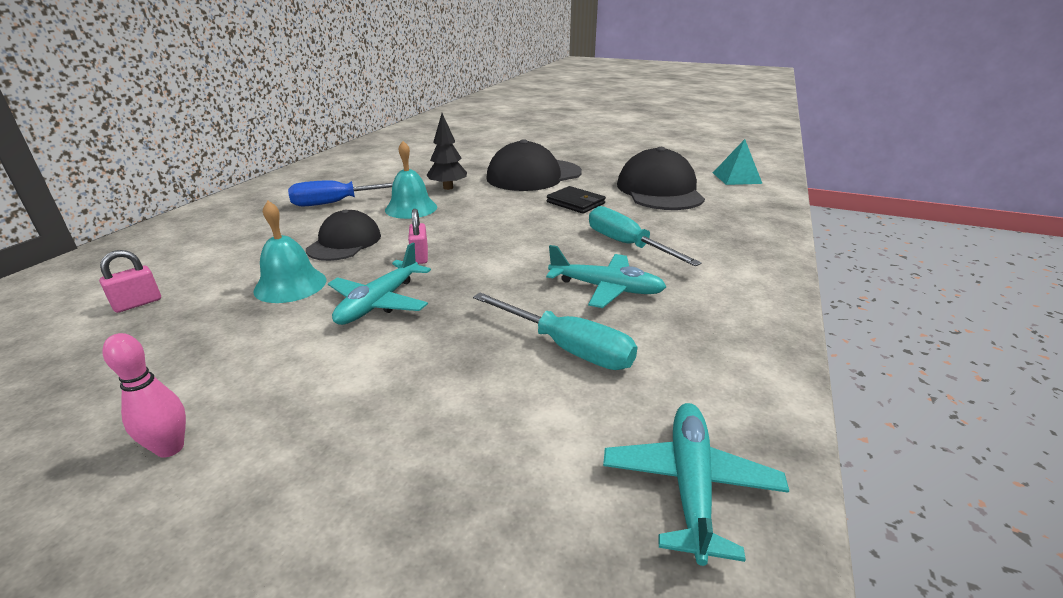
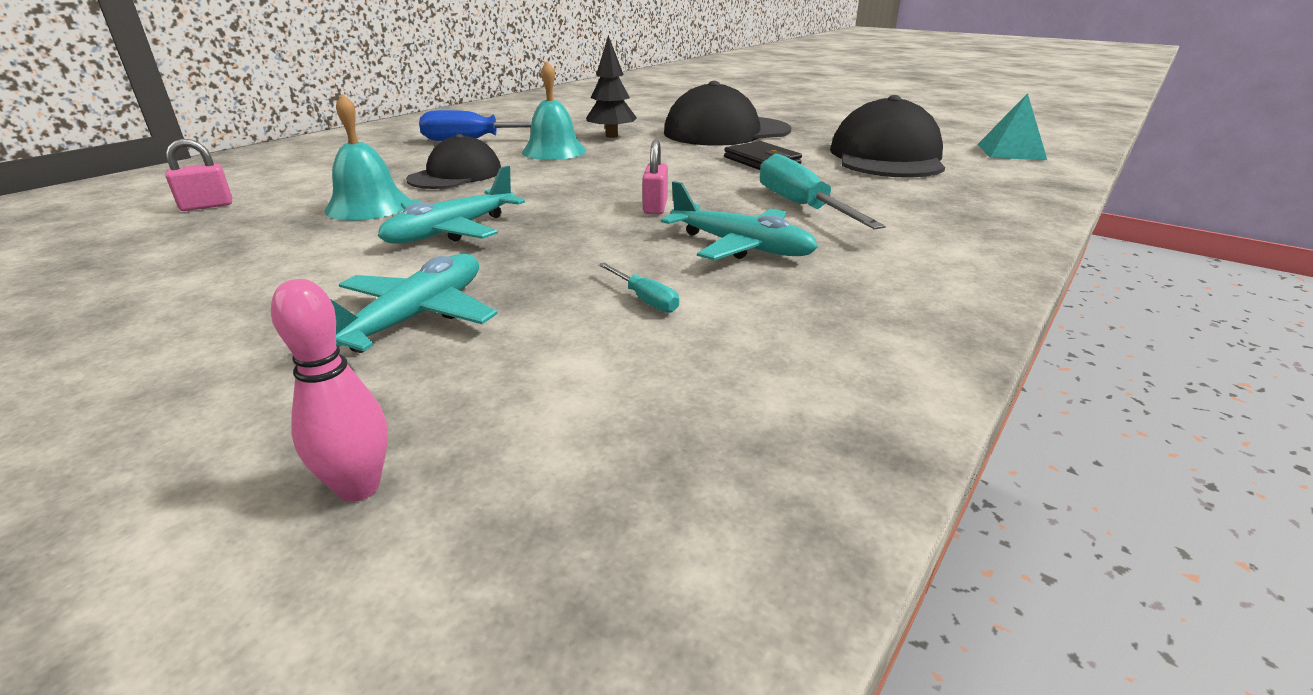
camera: 15 degrees right, 0 degrees up
(170, 448) = (135, 330): pink bowling pin -> pink bowling pin (359, 487)
(420, 256) = (530, 194): pink padlock -> pink padlock (655, 207)
(567, 348) = (645, 299): turquoise screwdriver -> turquoise screwdriver, size x0.47
(690, 484) = (709, 467): turquoise plane -> turquoise plane (416, 317)

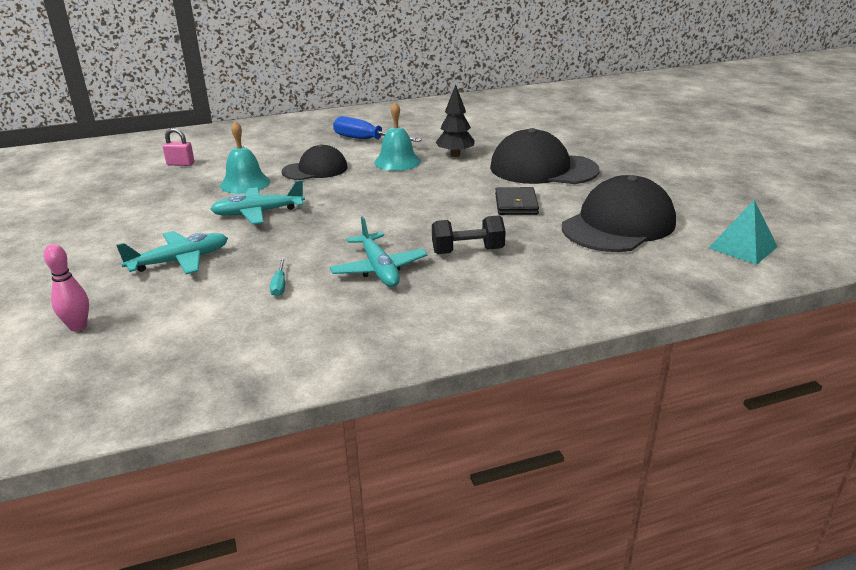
camera: 35 degrees right, 0 degrees up
(655, 207) = (381, 226): pink padlock -> none
(801, 206) = (467, 251): turquoise screwdriver -> black dumbbell

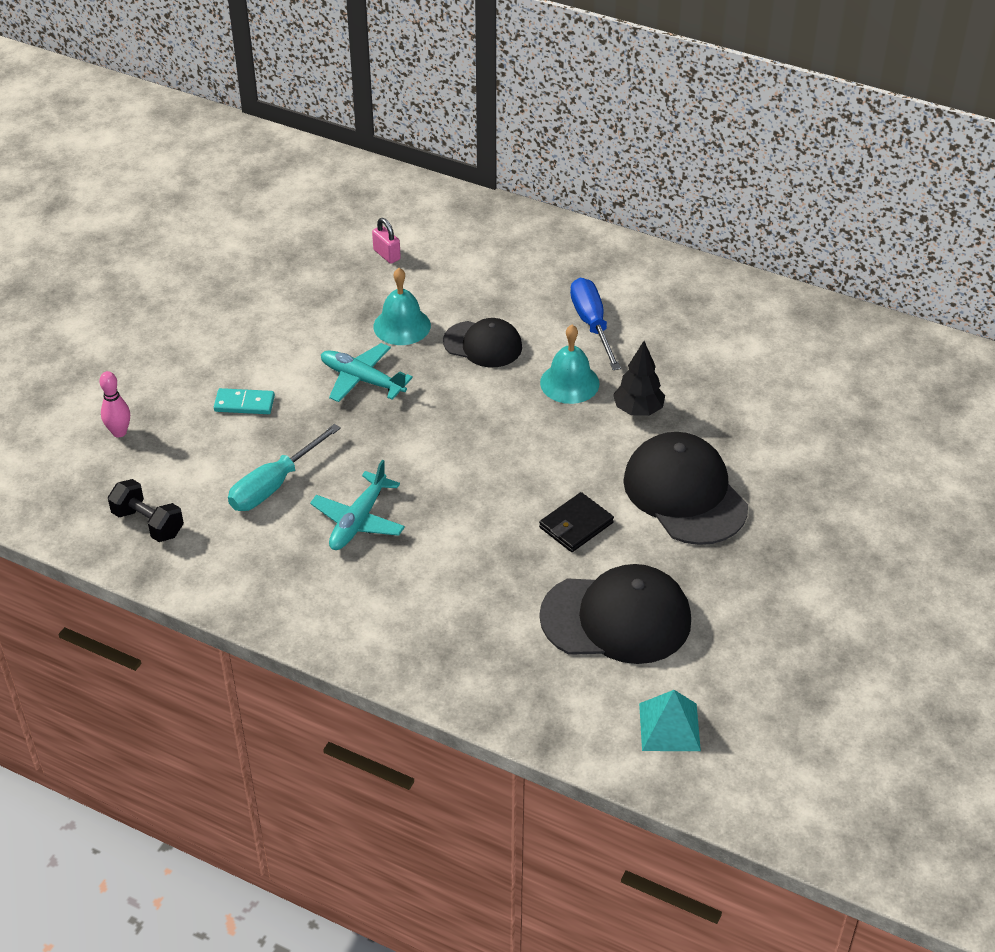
camera: 45 degrees right, 15 degrees up
(180, 261) = (244, 404): turquoise plane -> turquoise domino
(279, 285) = (274, 485): turquoise screwdriver -> turquoise screwdriver, size x2.12
(467, 251) = (447, 552): black dumbbell -> black dumbbell (148, 523)

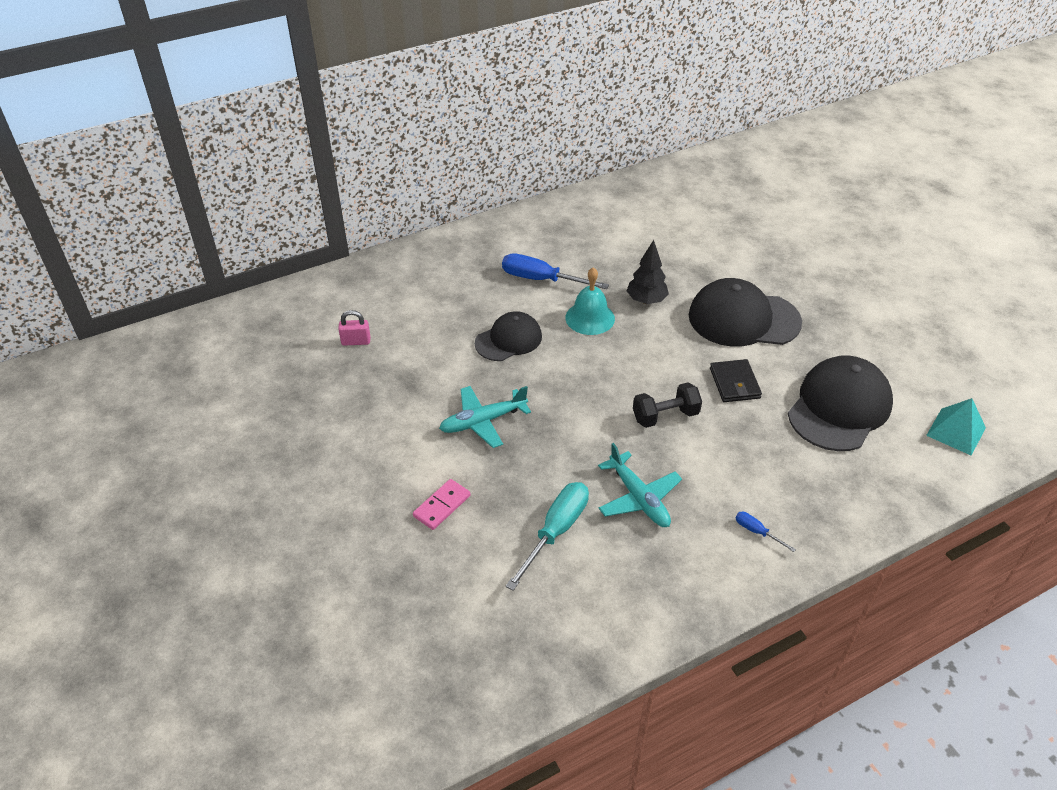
camera: 55 degrees left, 0 degrees up
(119, 432) = (396, 610): pink bowling pin -> none
(148, 523) = (531, 642): black dumbbell -> black dumbbell (665, 416)
(244, 404) = (442, 506): turquoise domino -> pink domino
(274, 485) = (555, 531): turquoise screwdriver -> turquoise screwdriver turned 135 degrees counterclockwise
(385, 618) = (757, 532): none -> blue screwdriver
(402, 326) = (444, 371): turquoise bell -> none

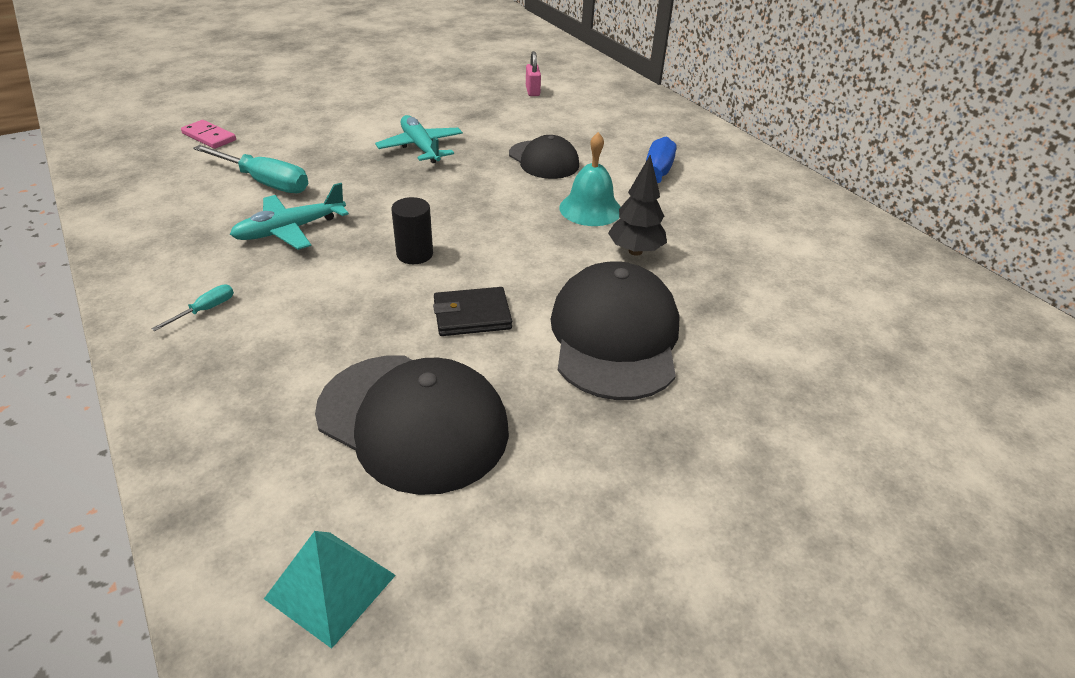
camera: 85 degrees right, 5 degrees down
(442, 506) = (317, 131): pink domino -> pink domino (209, 137)
(665, 416) = (414, 254): black dumbbell -> black cylinder
(757, 532) = (205, 310): blue screwdriver -> turquoise screwdriver

